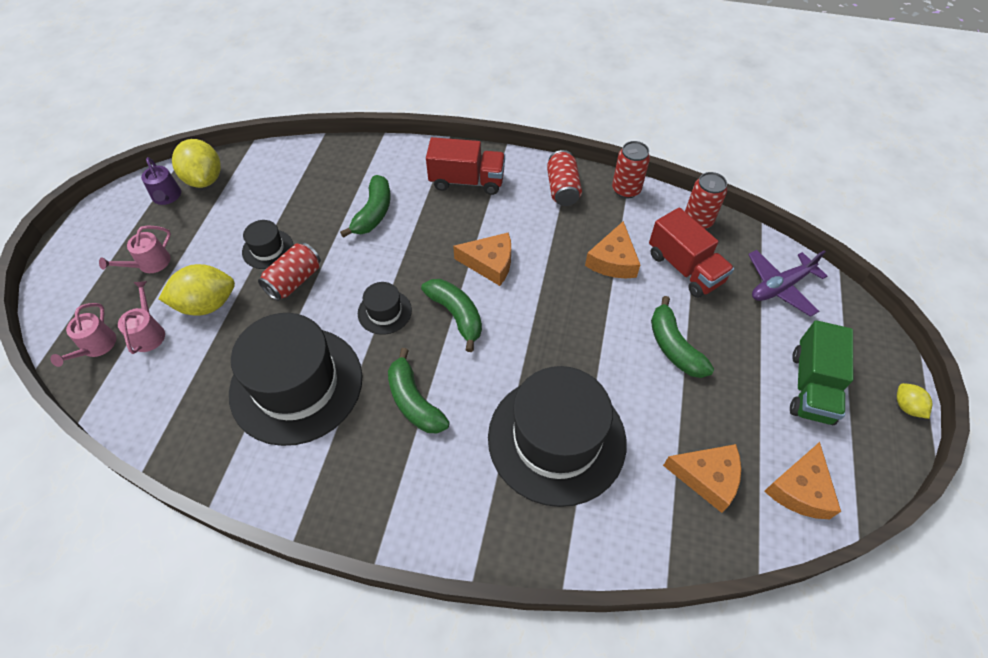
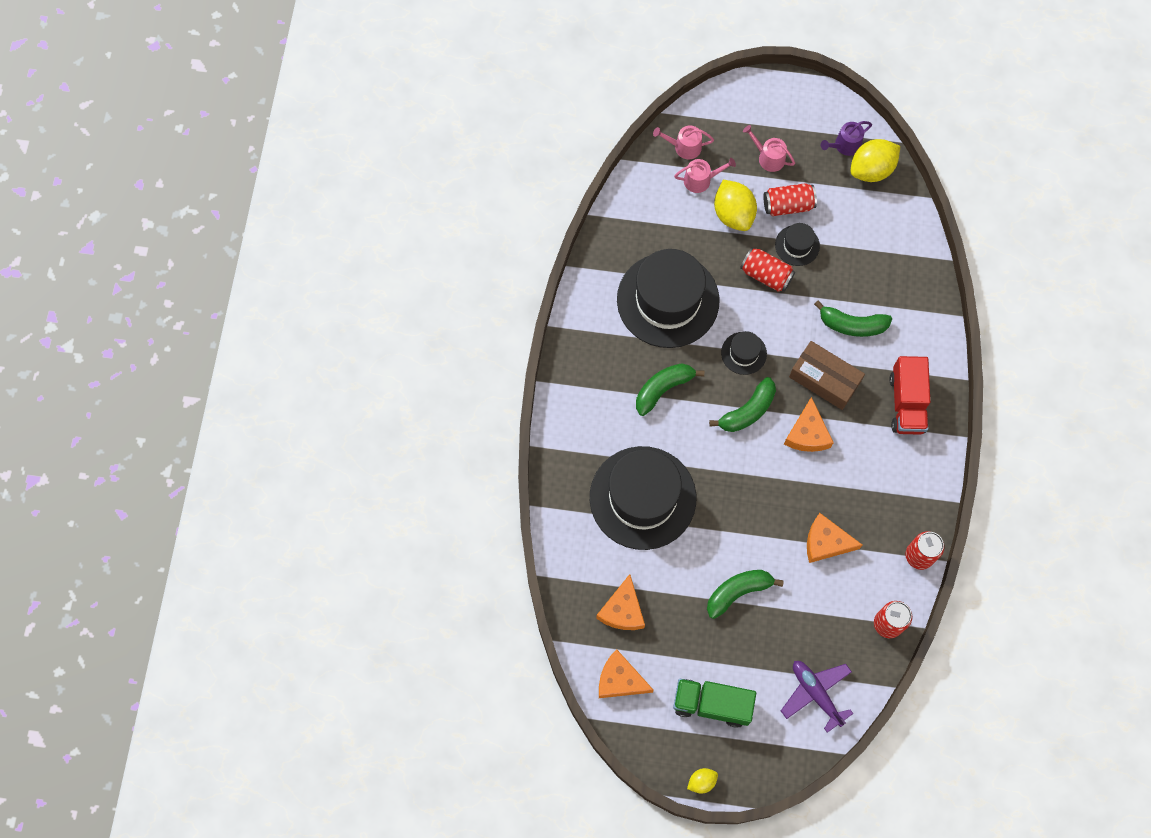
camera: 85 degrees right, 15 degrees up
(430, 242) = (824, 379): none -> brown box
(562, 189) = (910, 494): red can -> red can (788, 205)
(684, 268) = (826, 607): red truck -> none

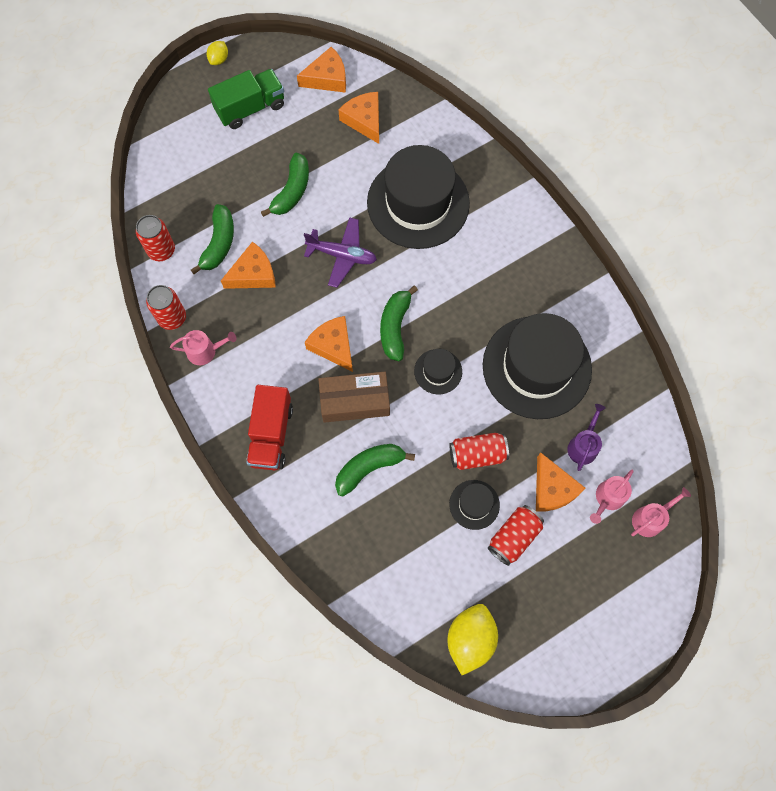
camera: 140 degrees right, 0 degrees up
(663, 389) = (475, 293): green banana -> green banana (219, 243)
(733, 214) = (552, 489): yellow lemon -> orange cheese
(768, 157) = (571, 571): pink watering can -> pink watering can (205, 351)
(816, 693) = (181, 166): purple plane -> purple plane (342, 255)
(845, 145) = (514, 645): purple watering can -> purple watering can (583, 445)
(906, 403) = (271, 434): red truck -> red truck turned 135 degrees counterclockwise

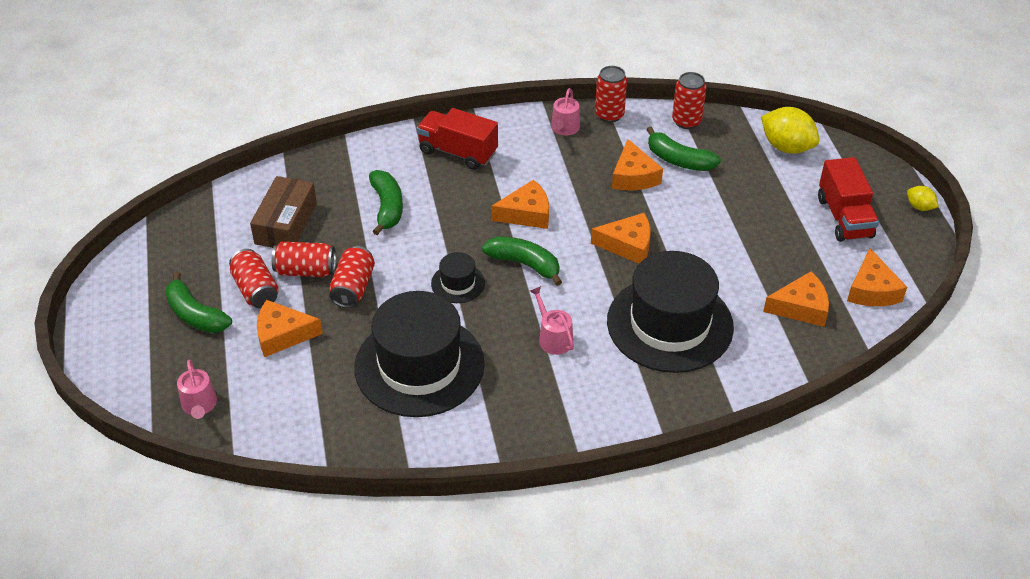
camera: 110 degrees right, 25 degrees down
(250, 108) = (844, 217): green truck -> red truck
(292, 191) = (723, 225): green banana -> green banana (195, 314)
(342, 255) = (628, 245): purple plane -> orange cheese
(355, 401) = (460, 214): brown box -> brown box (286, 223)
(470, 639) = (188, 232): yellow lemon -> yellow lemon (786, 147)
(474, 504) = (306, 270): black hat -> red can
(583, 445) = (310, 376): purple watering can -> none
(608, 498) = (243, 377): pink watering can -> pink watering can (553, 338)

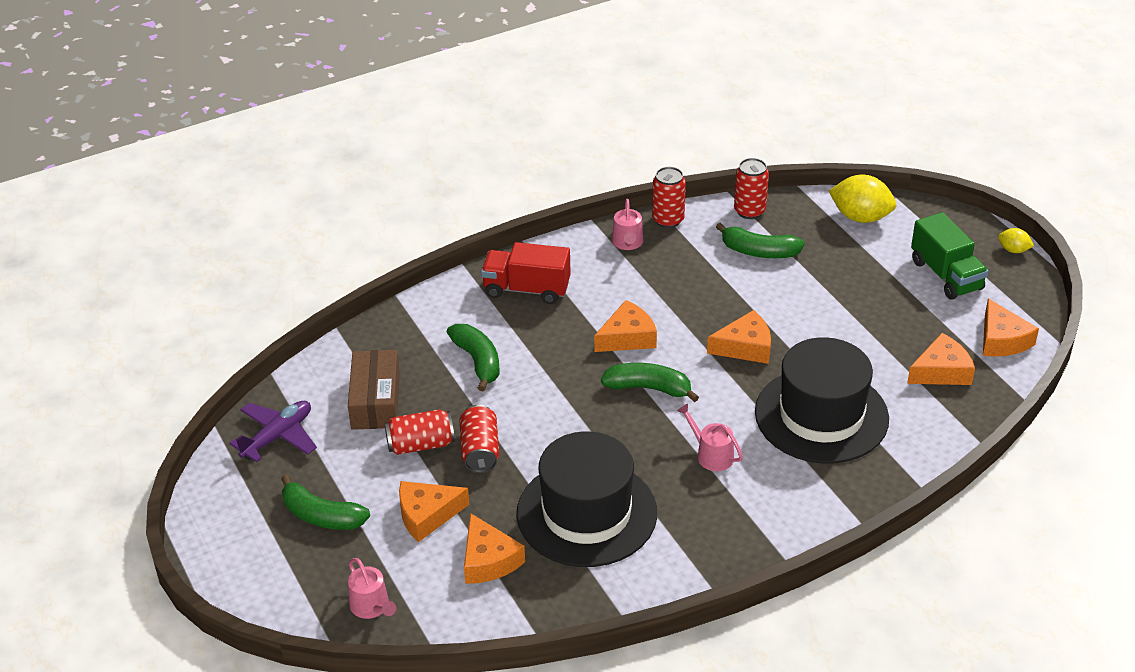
camera: 15 degrees left, 5 degrees down
(192, 237) = (278, 436): none -> purple plane
(256, 290) = (376, 476): red can -> none
(458, 283) = (588, 422): black hat -> none
(633, 176) = (720, 277): orange cheese -> orange cheese (488, 560)
(844, 217) = (946, 275): red truck -> green truck

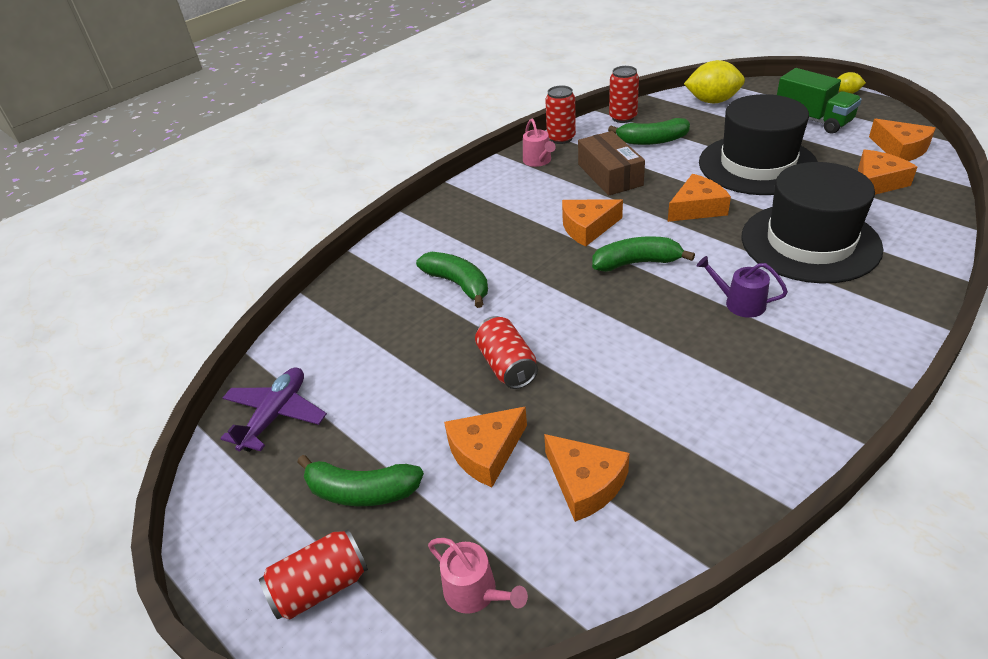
camera: 15 degrees left, 0 degrees up
(375, 401) = (371, 348): brown box -> brown box (610, 175)
(420, 444) = (440, 378): red can -> red can (320, 587)
(527, 289) = (471, 215): red truck -> none
(586, 513) = (659, 396): black hat -> black hat (757, 165)
(627, 337) = (587, 228): orange cheese -> orange cheese turned 150 degrees counterclockwise
(711, 455) = (740, 303): pink watering can -> purple watering can

